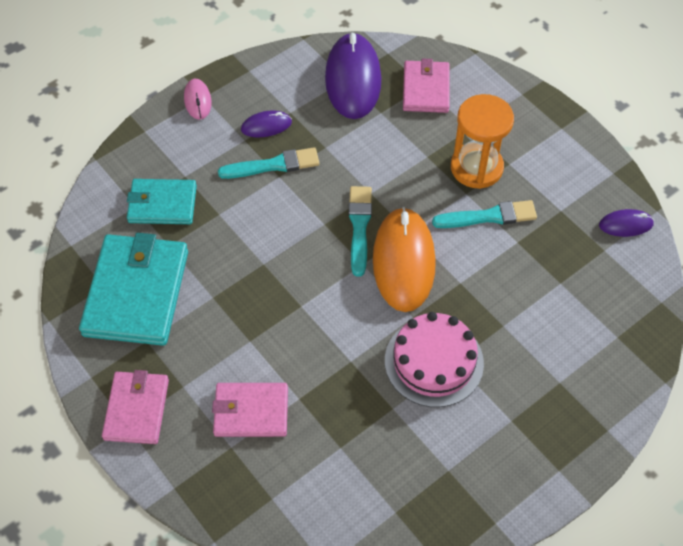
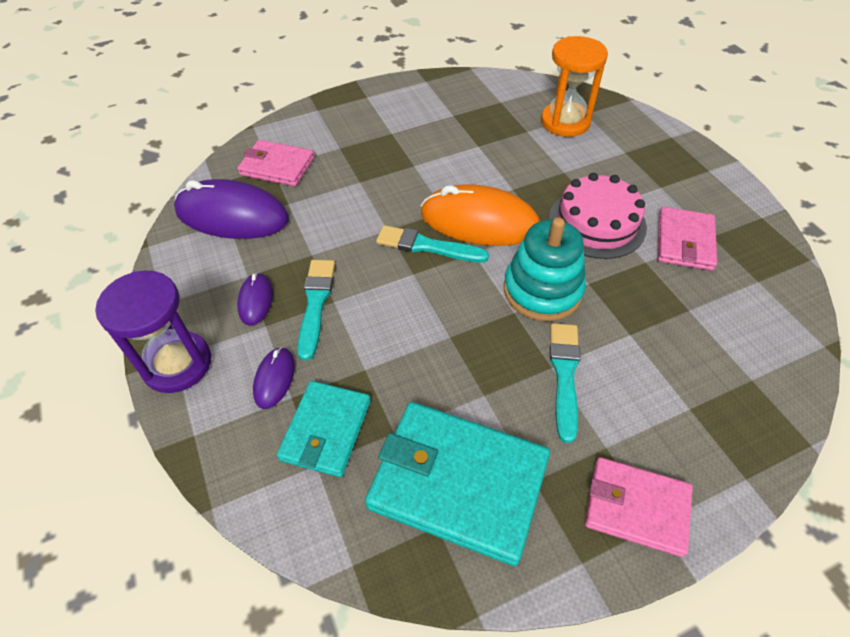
camera: 75 degrees left, 5 degrees down
(197, 100) = (177, 364): pink mouse -> purple hourglass
(251, 412) = (645, 381): pink wallet -> pink wallet (684, 242)
(331, 324) = (542, 290): none -> turquoise stacking toy
(476, 167) = (387, 153): orange hourglass -> orange hourglass (565, 122)
(489, 216) = (445, 156): turquoise brush -> turquoise brush (564, 375)
(625, 225) = (479, 86): purple mouse -> purple mouse (274, 379)

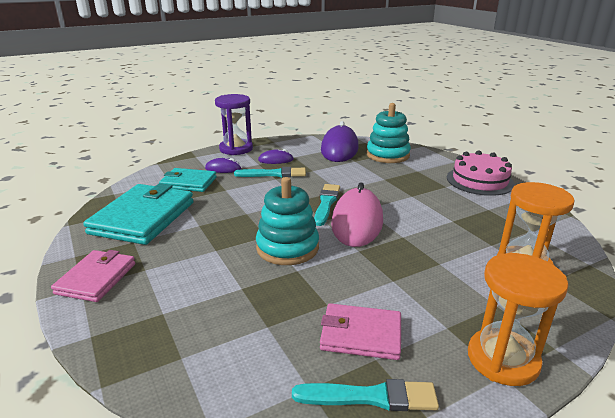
camera: 85 degrees right, 25 degrees down
(277, 166) = (387, 155): pink wallet -> turquoise stacking toy
(479, 221) = (357, 222): orange mouse -> pink mouse
(564, 375) = (208, 254): turquoise brush -> turquoise brush (371, 397)
(597, 223) = (373, 278): pink cake -> pink cake (479, 181)
(692, 165) = (502, 359): none -> orange hourglass

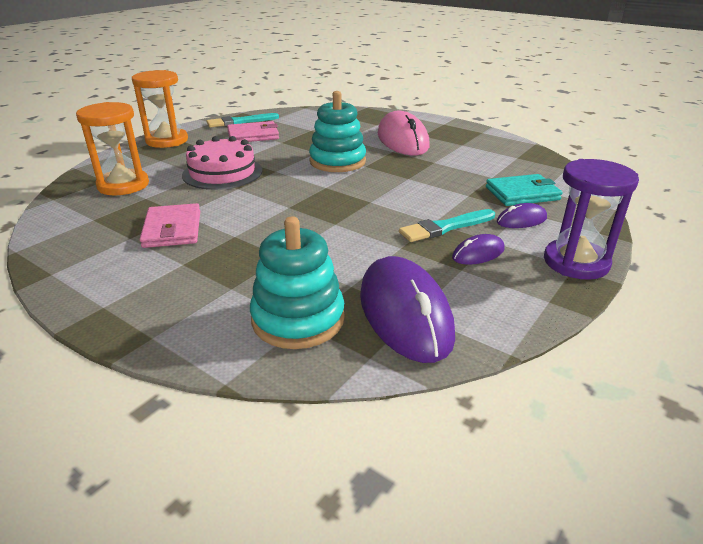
camera: 155 degrees right, 5 degrees up
(96, 278) = (443, 127): pink wallet -> pink wallet (172, 229)
(143, 217) = (491, 157): turquoise wallet -> none
(326, 203) = (337, 203): turquoise brush -> none
(357, 222) = (290, 191): pink mouse -> pink mouse (402, 140)
(479, 181) = (120, 289): pink cake -> pink cake (222, 173)

